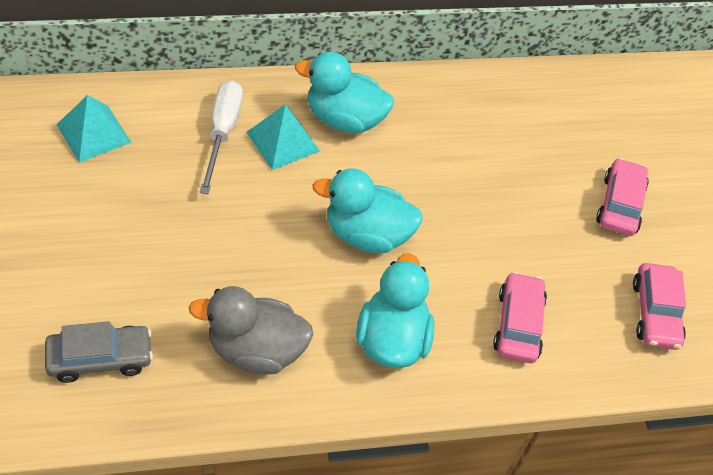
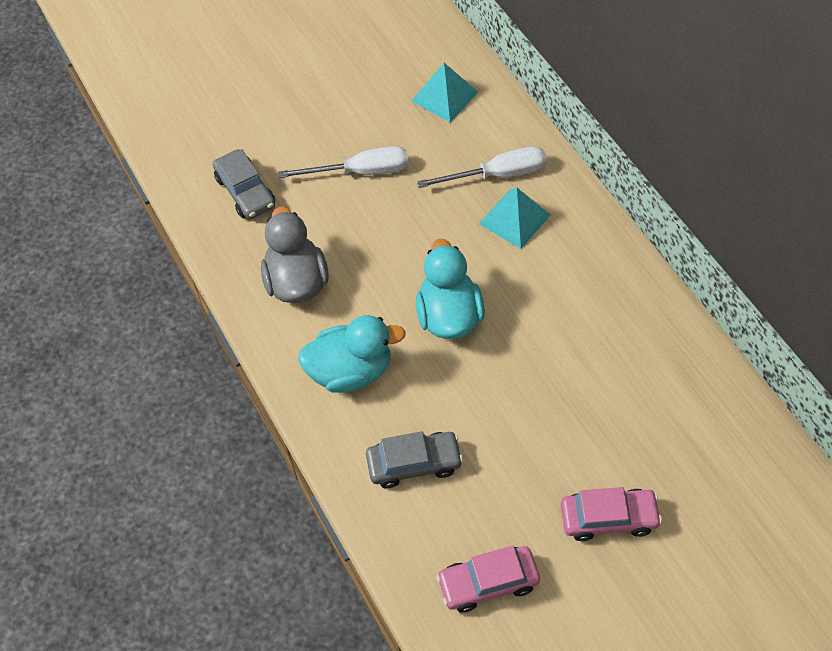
camera: 80 degrees right, 5 degrees up
(144, 240) = (360, 172): none -> white screwdriver
(344, 119) = (569, 253): turquoise duck -> none
(518, 324) = (414, 463): pink car -> grey car

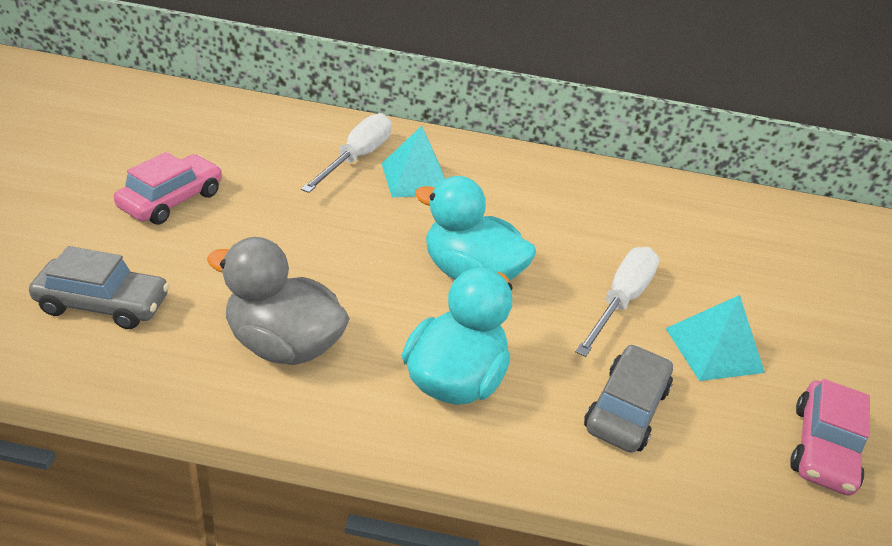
camera: 60 degrees left, 20 degrees down
(360, 172) = (222, 218): white screwdriver -> white screwdriver (620, 301)
(444, 96) = (228, 130): turquoise pyramid -> turquoise pyramid (714, 350)
(608, 518) = (795, 324): pink car -> pink car (171, 200)

